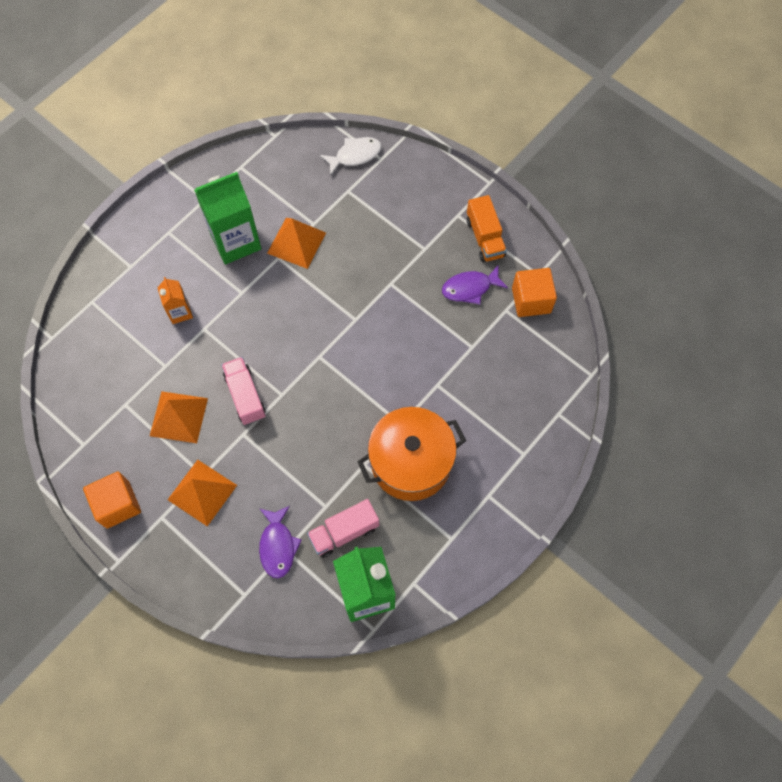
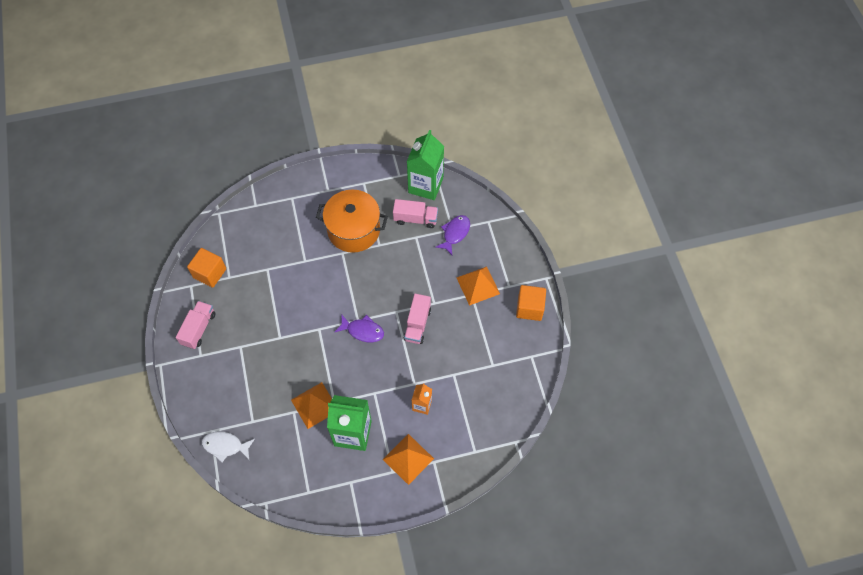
camera: 145 degrees left, 5 degrees down
(178, 417) = (464, 337): orange pyramid -> orange pyramid (408, 459)
(470, 288) = (236, 303): purple fish -> purple fish (363, 331)
(485, 238) = (198, 329): orange truck -> pink truck

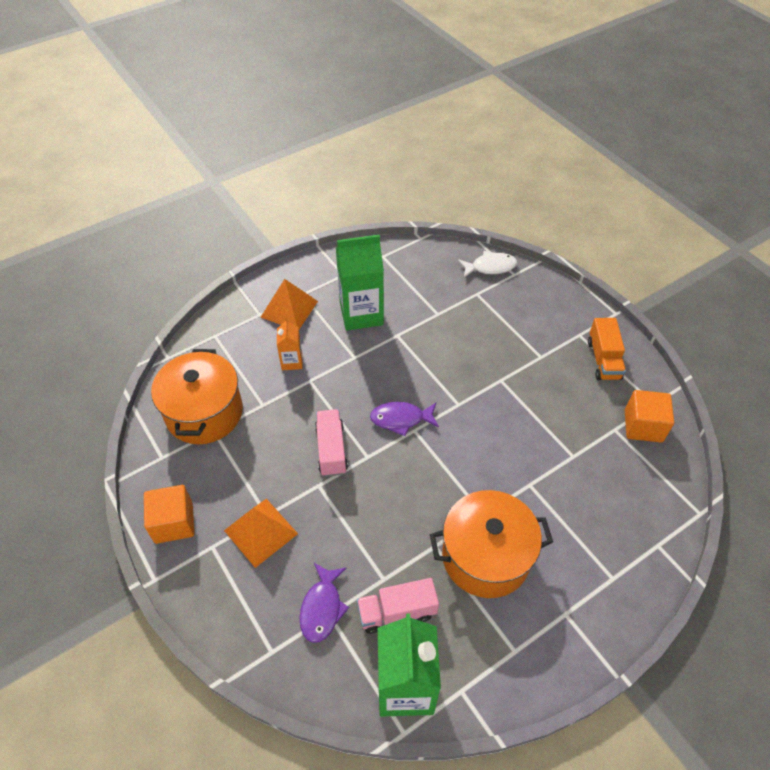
camera: 160 degrees right, 10 degrees down
(198, 329) = (603, 360): pink truck -> orange truck
(315, 405) = (417, 326): orange pyramid -> none
(496, 382) = (204, 413): none -> orange pot

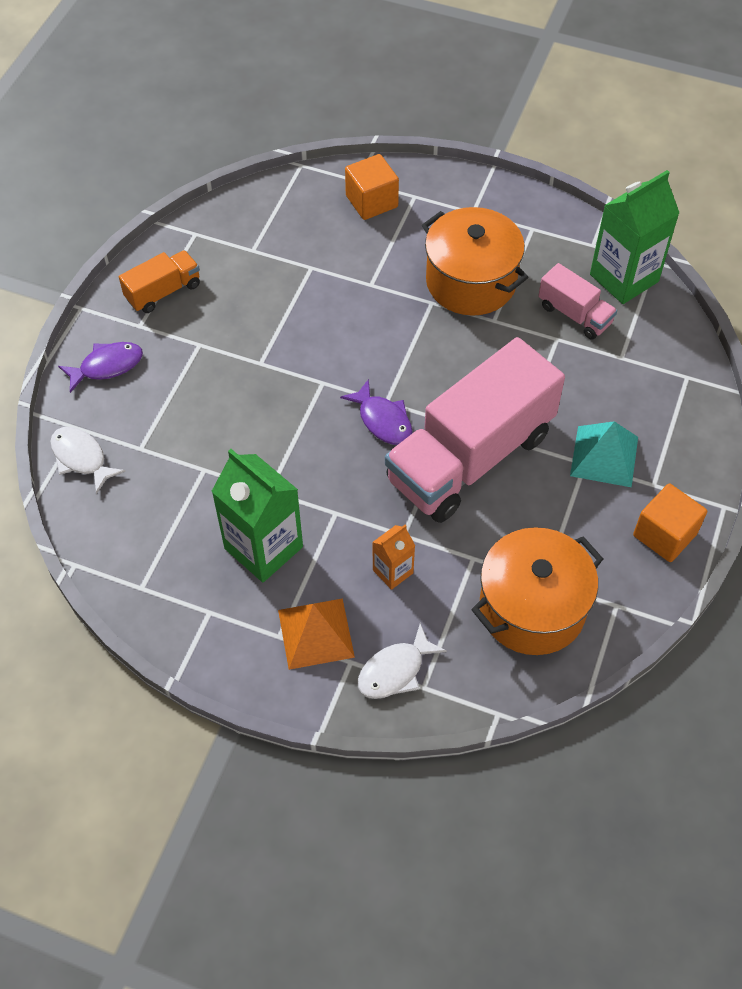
camera: 125 degrees left, 5 degrees up
(235, 329) = (395, 670): none -> white fish
(261, 532) = (604, 456): orange pyramid -> turquoise pyramid
(322, 608) = (621, 365): purple fish -> purple fish (107, 366)
(331, 449) = (470, 457): pink truck -> pink truck, size x2.19
(643, 426) = (231, 232): orange cube -> orange cube (371, 201)

